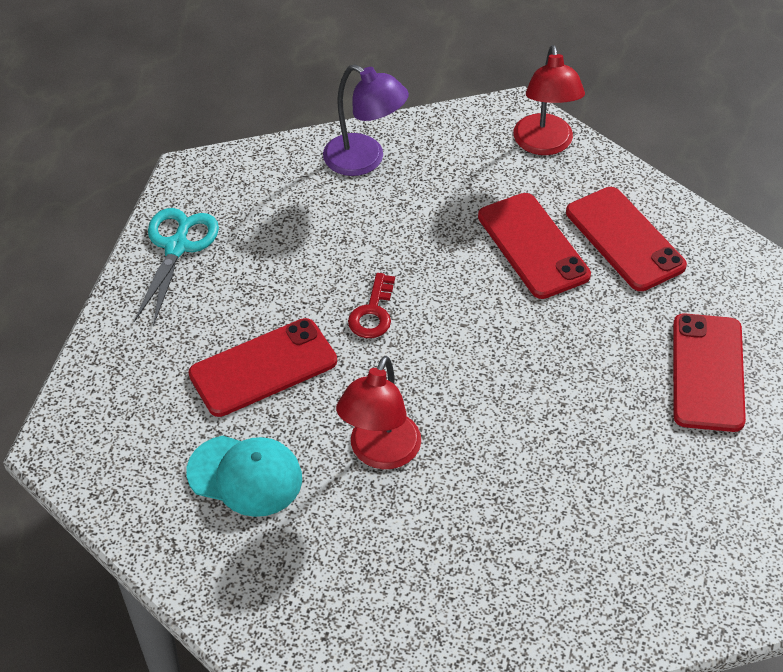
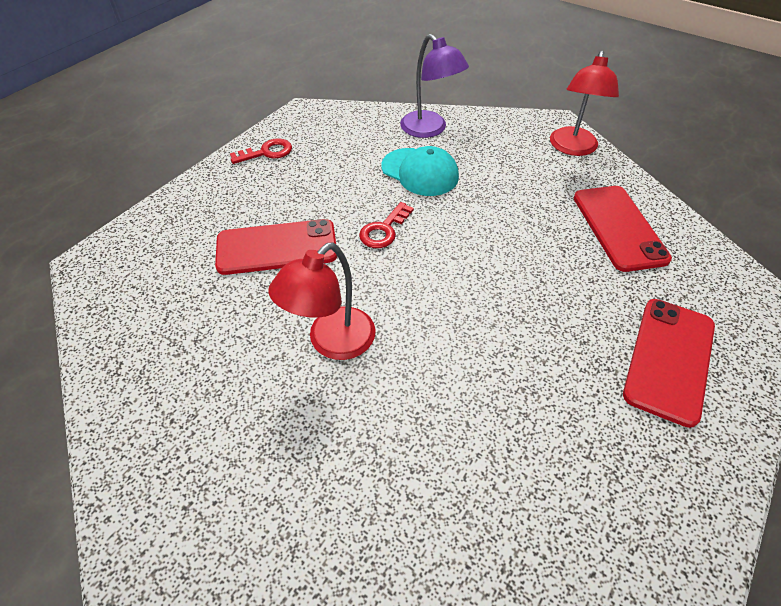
camera: 20 degrees right, 0 degrees up
(177, 247) = (266, 152): turquoise scissors -> red key
(245, 476) = (211, 327): turquoise cap -> turquoise cap (420, 172)
(532, 246) = (536, 214): red phone -> none

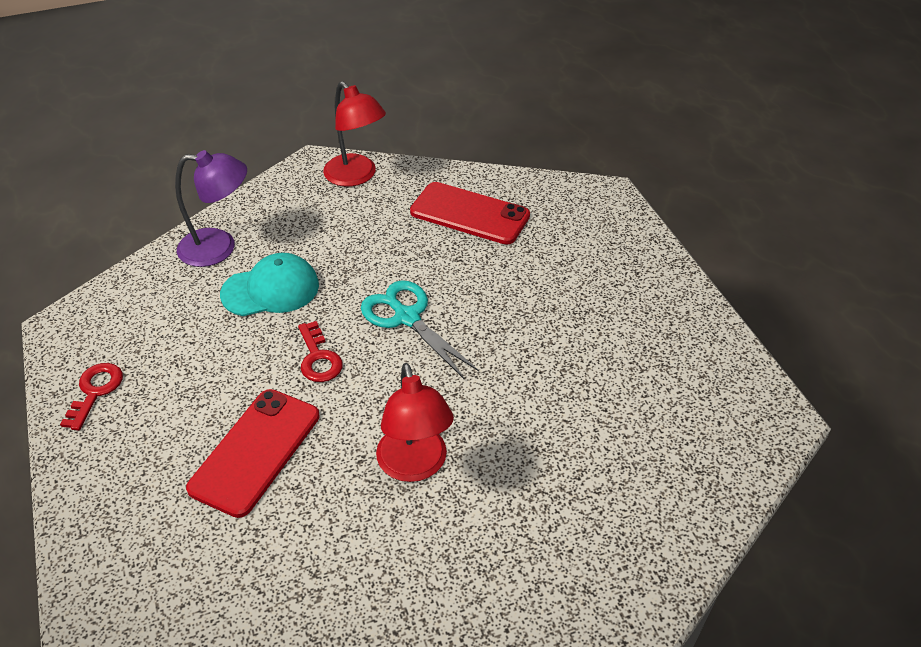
camera: 55 degrees left, 5 degrees down
(470, 254) = (407, 317): none -> turquoise scissors
(669, 359) = (606, 275): red phone -> none

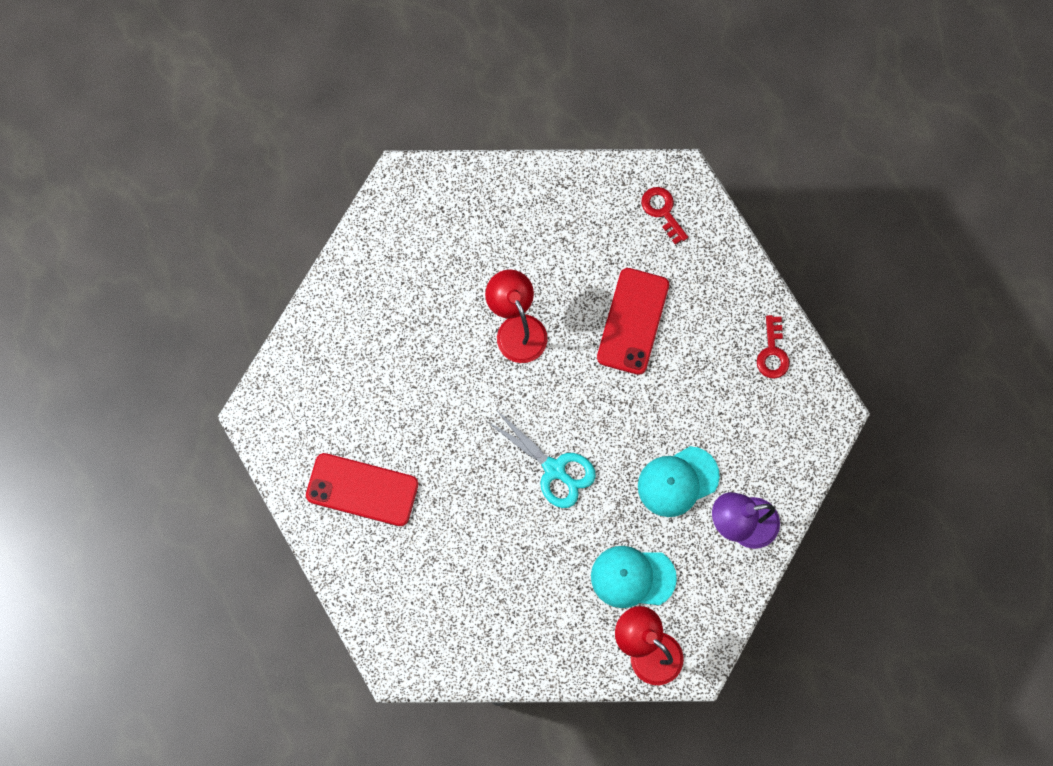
camera: 170 degrees right, 30 degrees up
(318, 358) = (614, 414): red key -> red key (662, 211)
(351, 225) = (632, 577): none -> turquoise cap
(469, 214) = (525, 612): red phone -> red phone (362, 489)

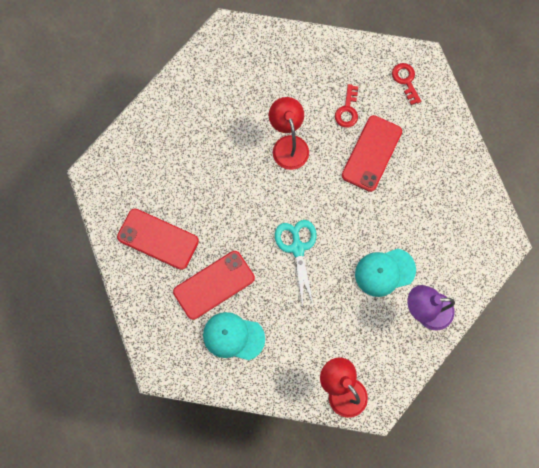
camera: 10 degrees right, 0 degrees up
(450, 539) = (214, 285): none -> red phone
(554, 469) = (297, 248): turquoise scissors -> turquoise scissors turned 150 degrees counterclockwise
(632, 577) = (340, 335): turquoise cap -> turquoise cap (233, 336)
(772, 352) = (468, 192): red key -> red key (347, 110)

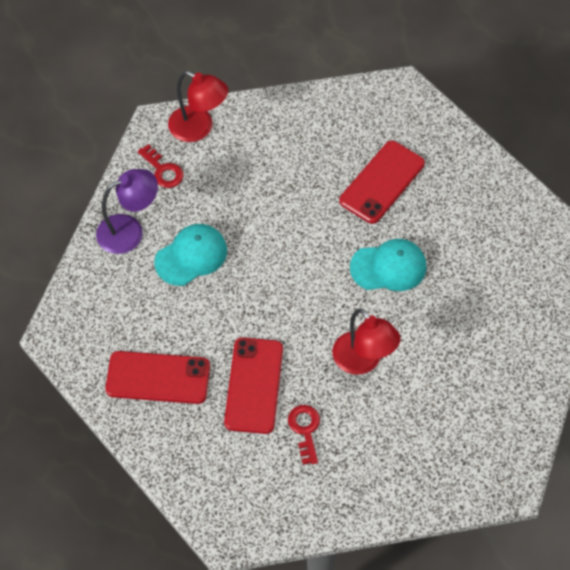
camera: 160 degrees right, 15 degrees down
(158, 239) = (468, 208): red phone -> red phone (158, 378)
(233, 336) = (337, 141): turquoise cap -> turquoise cap (388, 267)
(297, 248) = (303, 249): turquoise scissors -> none
(406, 81) = (241, 496): red key -> red key (163, 170)

